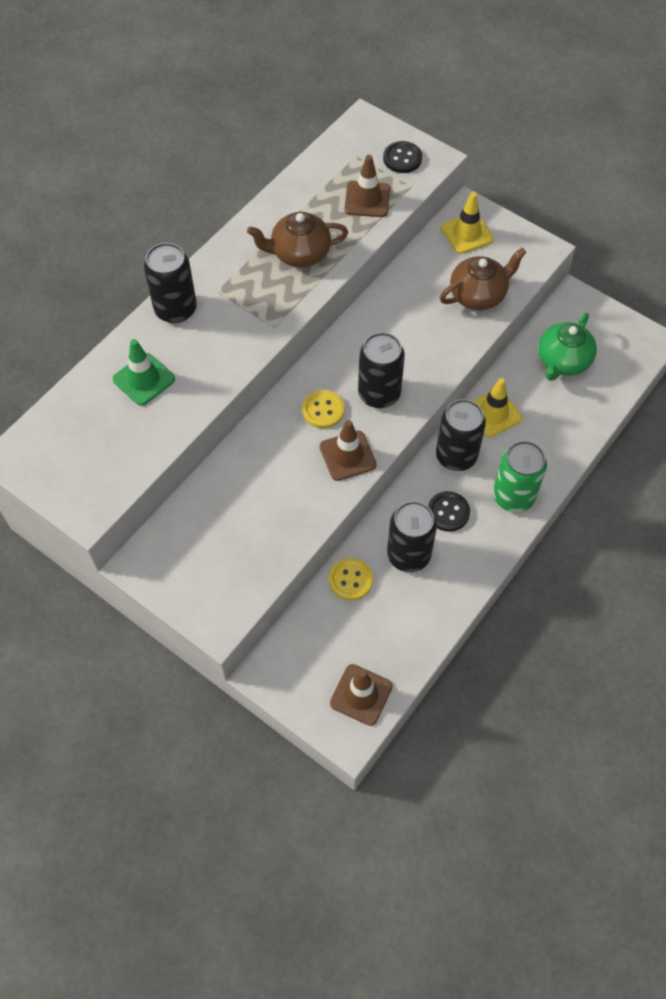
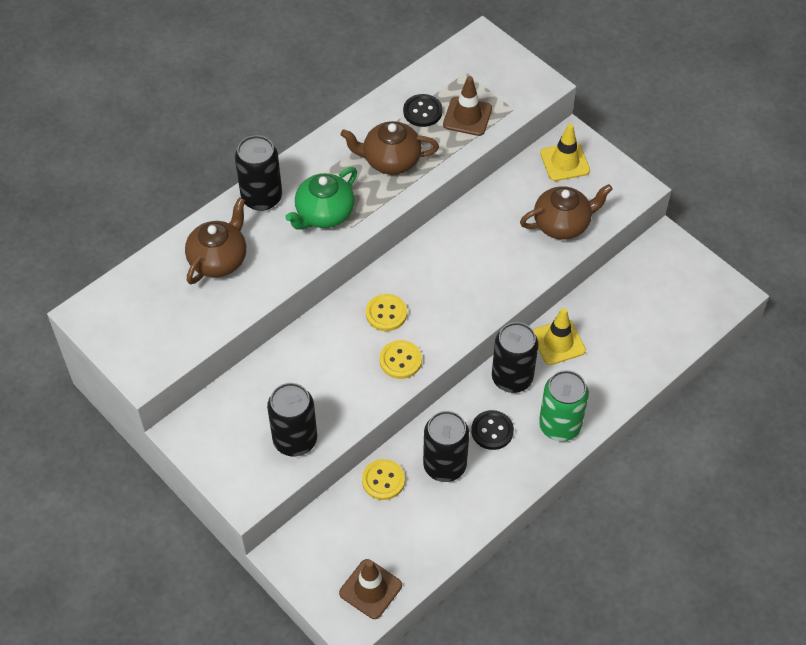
camera: 10 degrees right, 5 degrees down
(144, 379) = (219, 259): green traffic cone -> brown teapot
(347, 456) = (400, 360): brown traffic cone -> yellow button
(379, 394) = (443, 306): black can -> black can (295, 440)
(402, 158) = (511, 81): black button -> black button (422, 112)
(562, 361) = (639, 301): green teapot -> green teapot (324, 214)

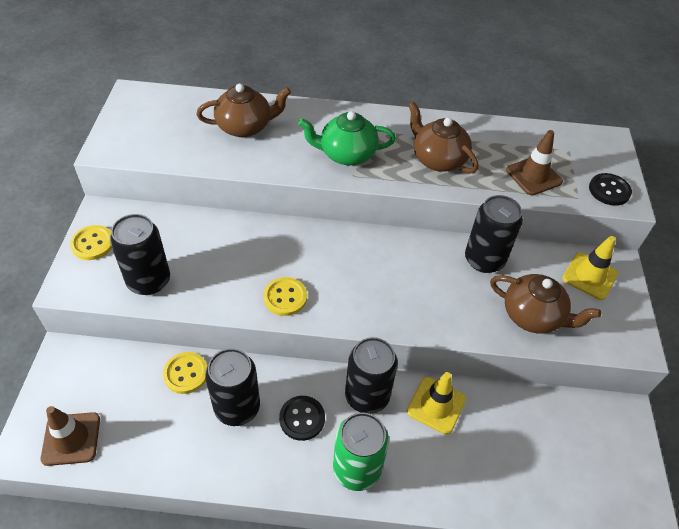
camera: 45 degrees right, 5 degrees down
(262, 197) = (322, 116): black can -> black can (484, 260)
(386, 313) = (319, 259): yellow button -> yellow button (93, 244)
(422, 112) = (502, 149): black button -> black button (609, 190)

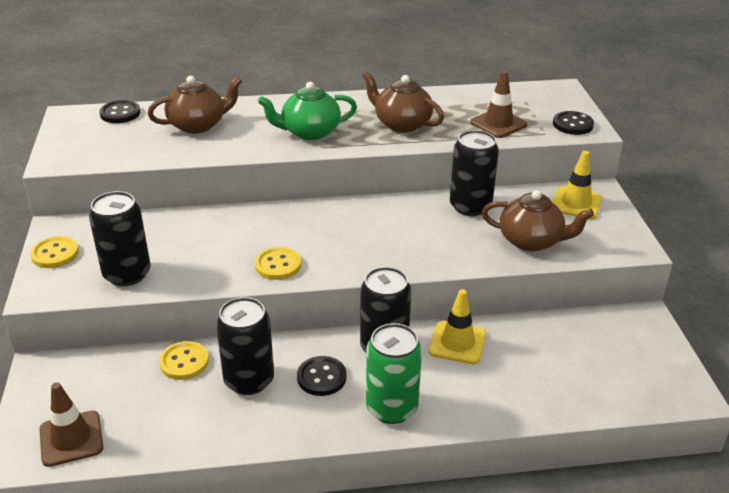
camera: 10 degrees left, 15 degrees down
(178, 99) = (120, 113): none -> black button

